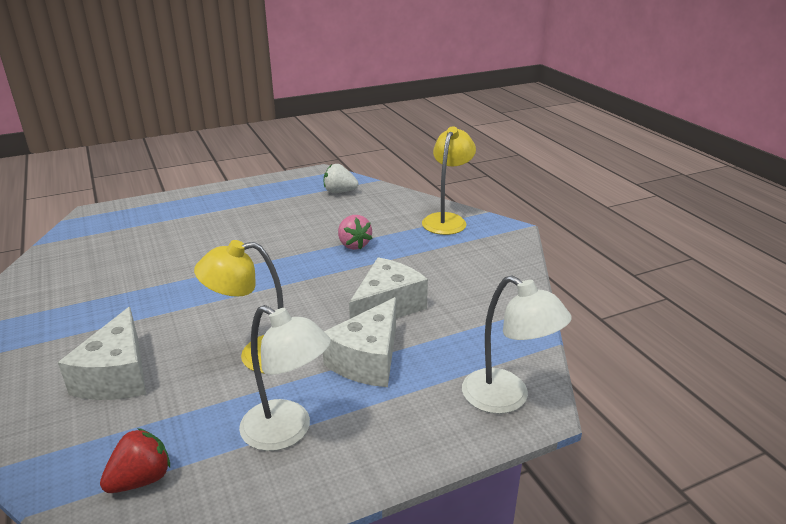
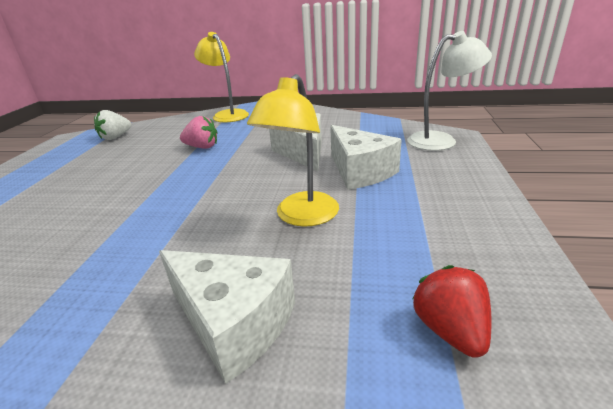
camera: 55 degrees left, 0 degrees up
(287, 432) = (424, 222): white lamp -> none

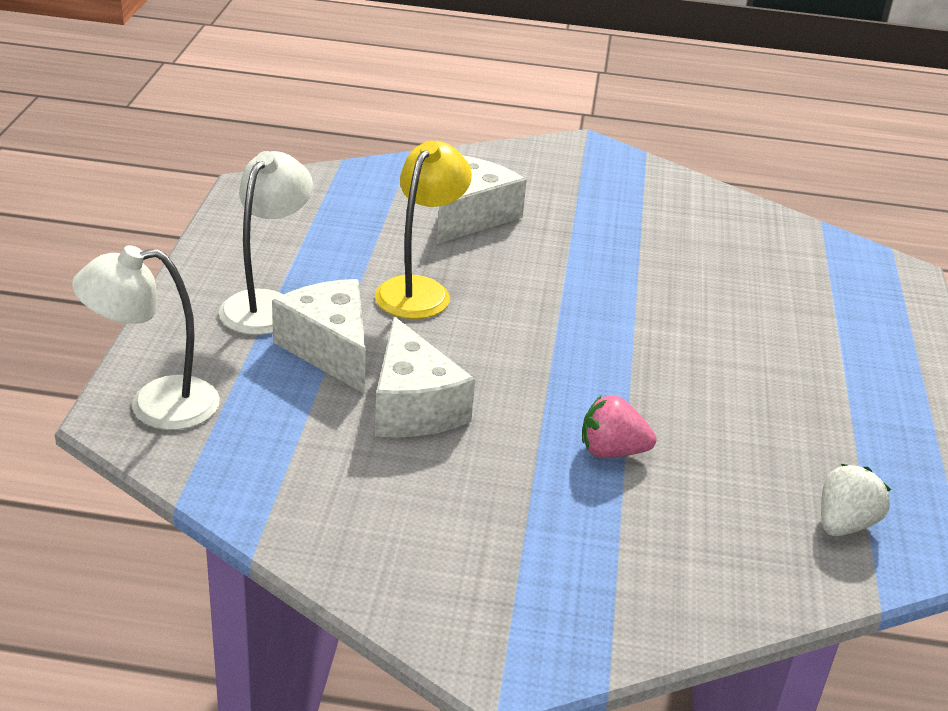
camera: 175 degrees right, 5 degrees up
(227, 115) = (616, 602): yellow lamp -> none
(233, 323) = (474, 216): white cheese -> white cheese turned 90 degrees clockwise
(420, 193) = (267, 304): none -> white lamp
(450, 330) = (320, 199): red strawberry -> none

